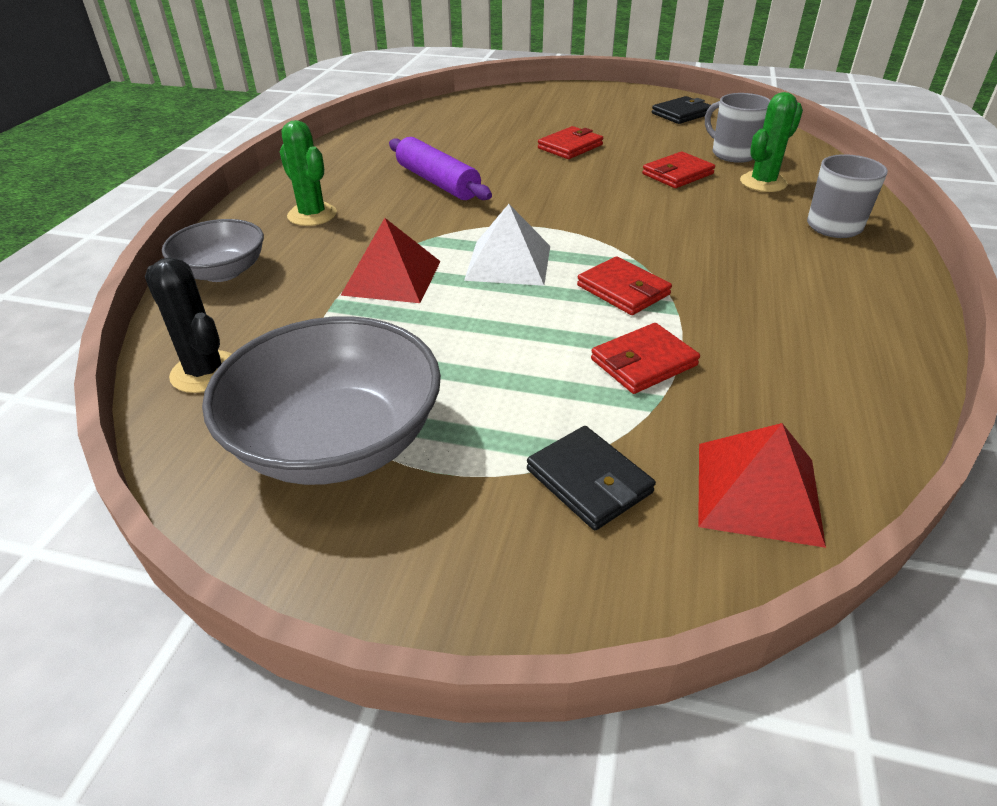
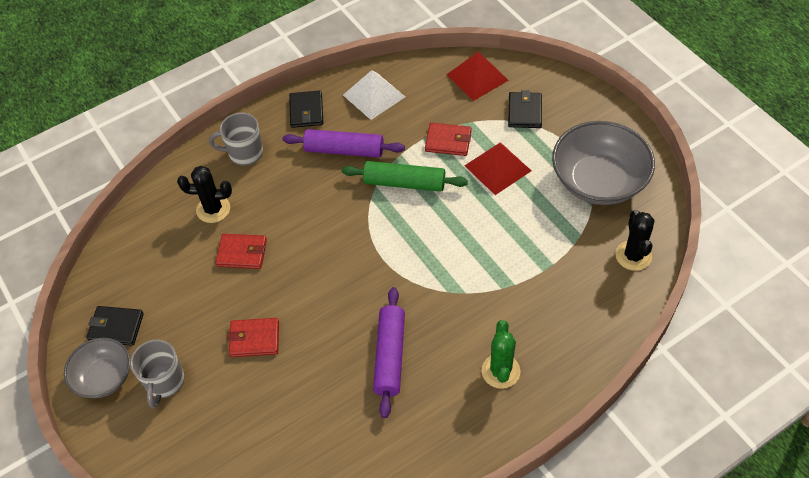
camera: 135 degrees left, 15 degrees up
(222, 272) = (589, 339): grey bowl -> grey bowl (104, 377)
(392, 277) = (502, 268): red pyramid -> red pyramid (498, 168)
(508, 262) = (433, 239): white pyramid -> white pyramid (374, 95)
(623, 290) = (404, 183): red wallet -> green rolling pin
(733, 154) = (177, 249): grey mug -> grey mug (164, 382)
(748, 281) = (344, 150): none -> purple rolling pin
(763, 182) = (213, 209): green cactus -> black cactus
(871, 292) = (306, 111): none -> black wallet

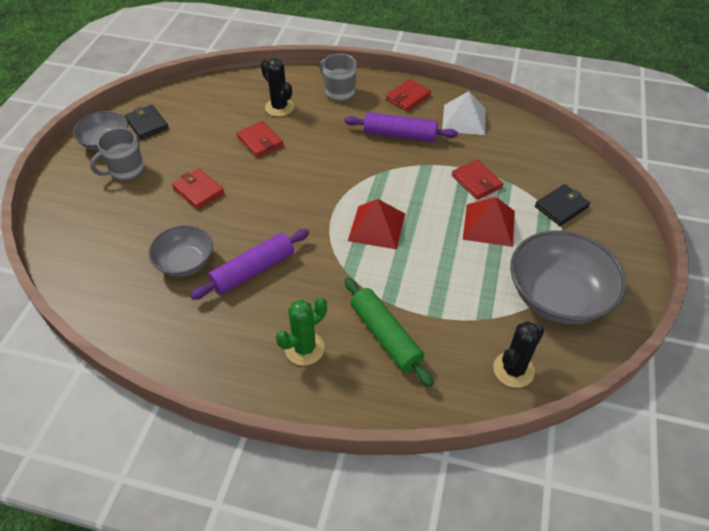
camera: 45 degrees right, 5 degrees down
(306, 111) = (408, 97): black wallet -> red wallet
(331, 401) = (185, 262): none -> grey bowl
(344, 150) = (400, 135): purple rolling pin -> purple rolling pin turned 45 degrees counterclockwise
(404, 183) = (410, 182): green rolling pin -> green rolling pin (385, 336)
(477, 77) = (555, 160): red pyramid -> red pyramid (377, 227)

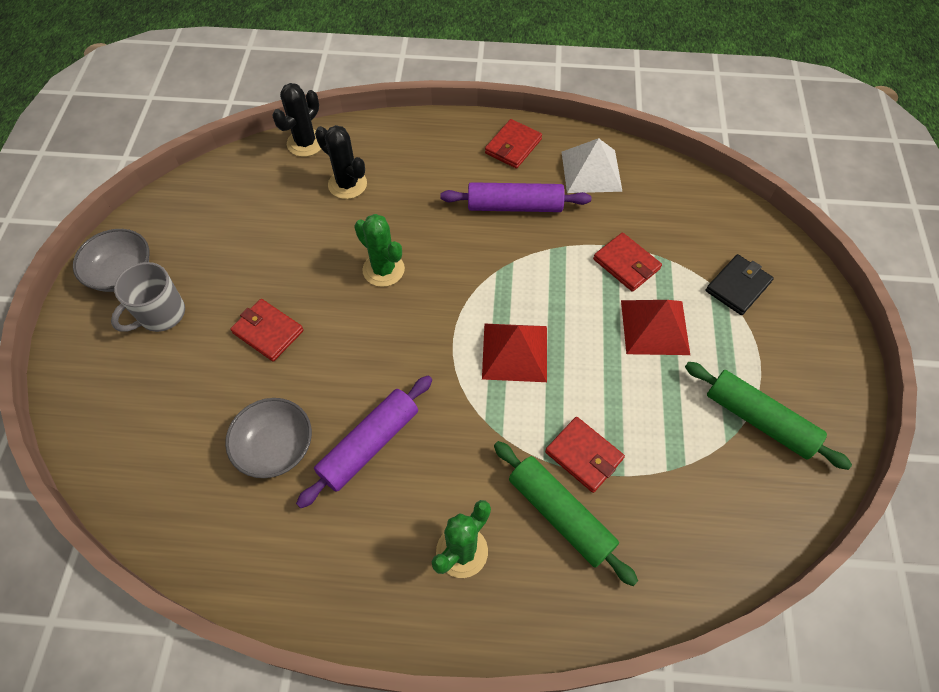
camera: 10 degrees left, 10 degrees up
(147, 124) = (173, 235): black wallet -> none
(260, 141) = (333, 242): red wallet -> red wallet (583, 455)
(292, 163) = (383, 269): none -> green cactus
(339, 93) = (421, 150): grey mug -> none
(513, 370) = (727, 536): black cactus -> black cactus (305, 143)
(557, 296) = (759, 419): grey bowl -> green rolling pin

